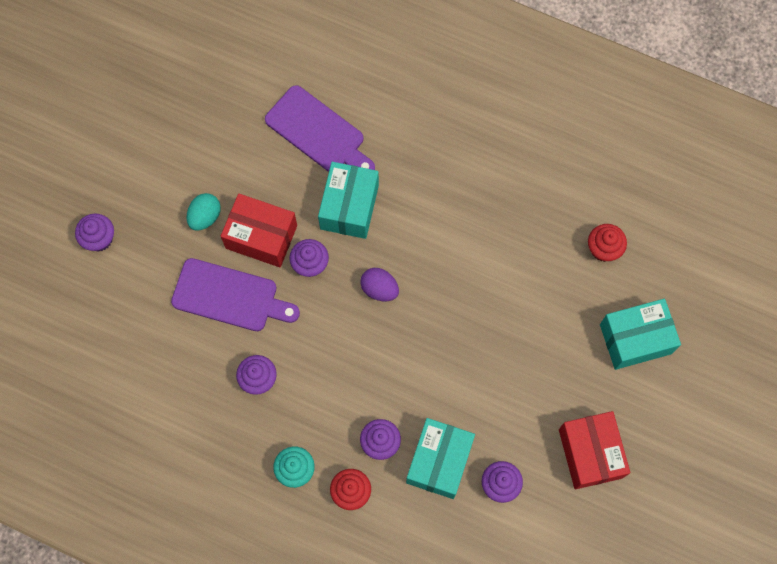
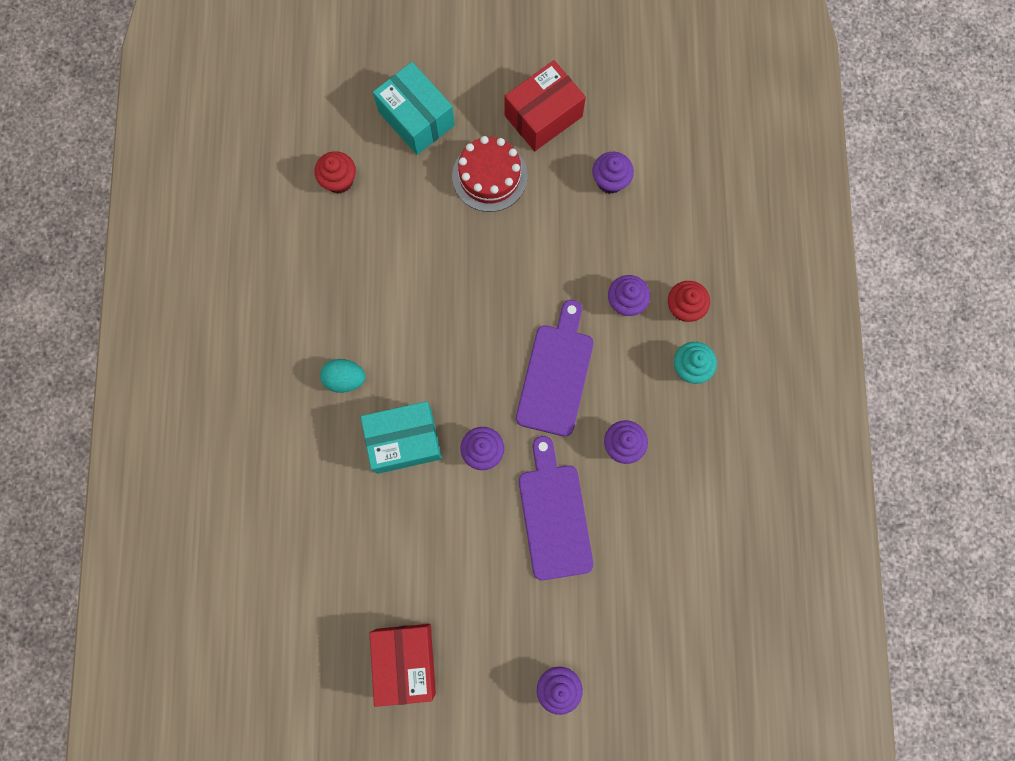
camera: 115 degrees left, 5 degrees up
(205, 217) = (482, 585): turquoise egg -> turquoise egg (345, 379)
(261, 237) = (477, 515): red box -> red box (405, 661)
(318, 132) = (336, 512): purple cutting board -> purple cutting board (556, 374)
(379, 289) = (477, 371): purple egg -> none
(439, 461) = (616, 242): turquoise box -> none
(551, 378) = (489, 176): none -> red cake

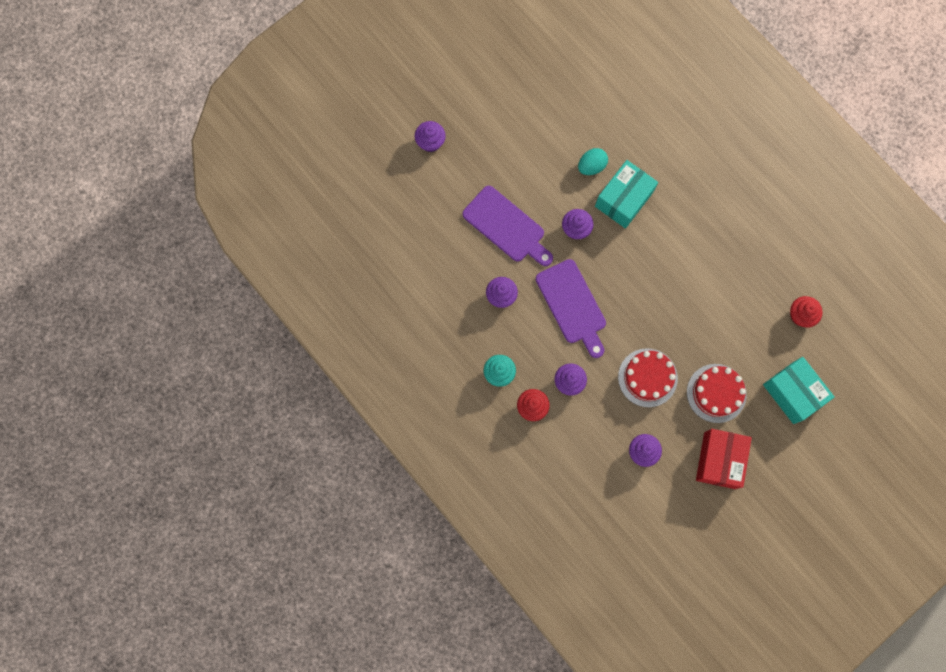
camera: 140 degrees right, 0 degrees up
(345, 379) = (687, 205): turquoise egg -> turquoise egg (591, 166)
(405, 661) = (520, 91): red box -> none
(416, 118) = (793, 393): turquoise box -> turquoise box turned 45 degrees clockwise
(543, 243) = (647, 377): none -> red cake

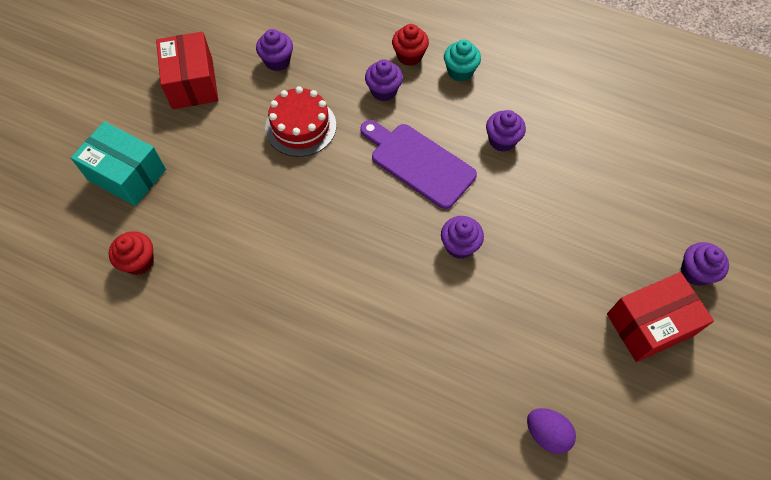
camera: 155 degrees right, 15 degrees down
(483, 124) = (649, 325): none -> red box
(506, 226) = (541, 213): purple cutting board -> none
(585, 93) = (546, 433): none -> purple egg
(591, 166) = (482, 332): turquoise egg -> none
(623, 199) = (419, 307): turquoise box -> none
(716, 393) = (217, 141): red cake -> none

